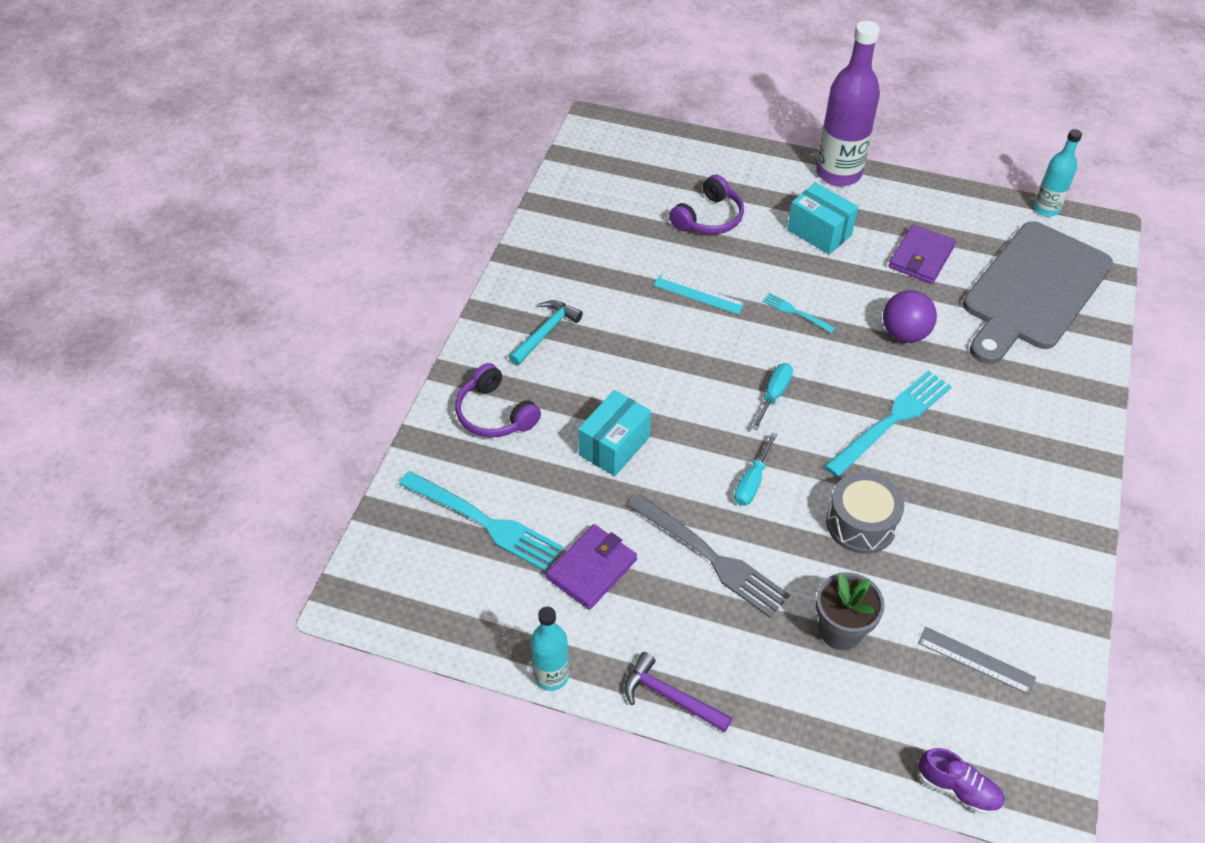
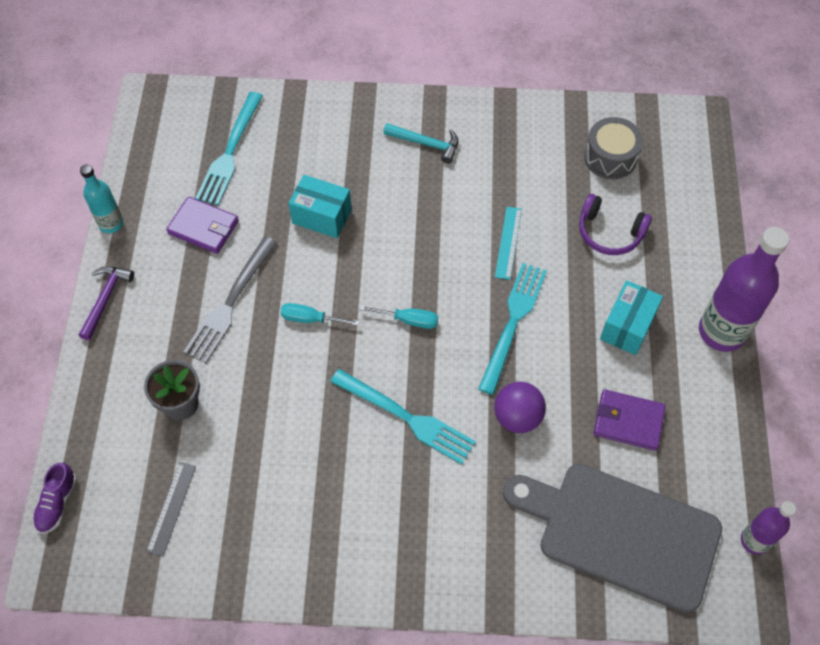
camera: 75 degrees right, 10 degrees up
(495, 413) = (332, 132): purple headphones -> none
(796, 312) = (513, 322): turquoise fork -> turquoise fork, size x2.05
(861, 524) = (287, 406): grey drum -> grey drum (610, 157)
(1046, 209) = (754, 541): turquoise bottle -> purple bottle

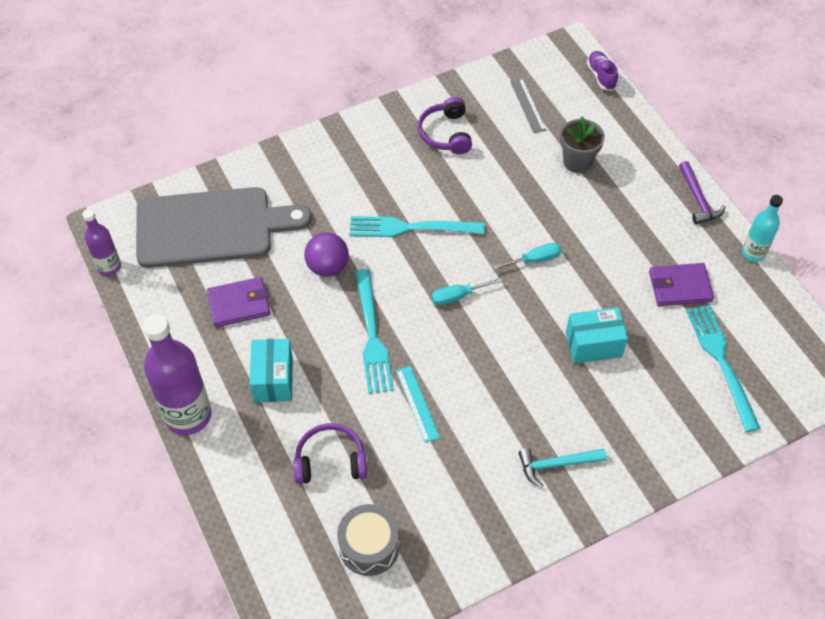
camera: 150 degrees right, 5 degrees down
(230, 303) = (605, 241): grey fork -> none
(290, 519) = (446, 133): none -> purple headphones

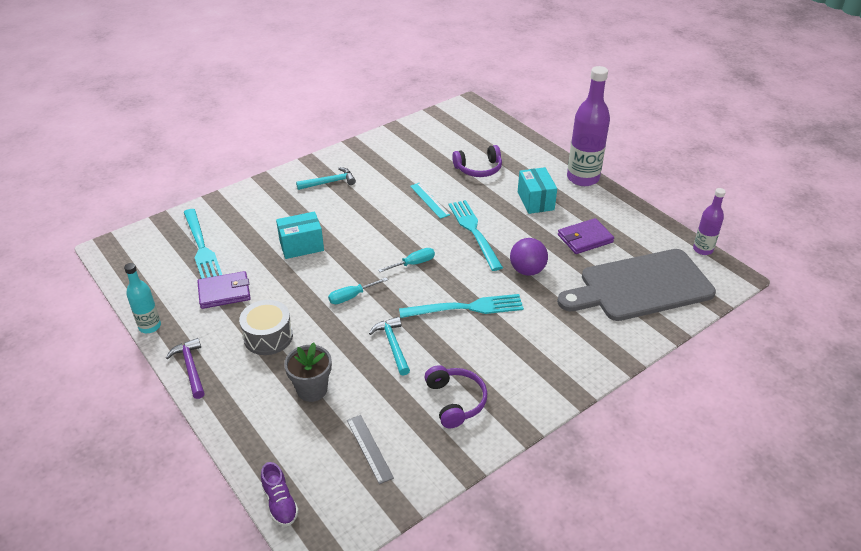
camera: 170 degrees right, 15 degrees down
(369, 546) = (441, 139): grey drum -> grey drum (268, 337)
(496, 195) = (393, 345): none -> turquoise hammer

